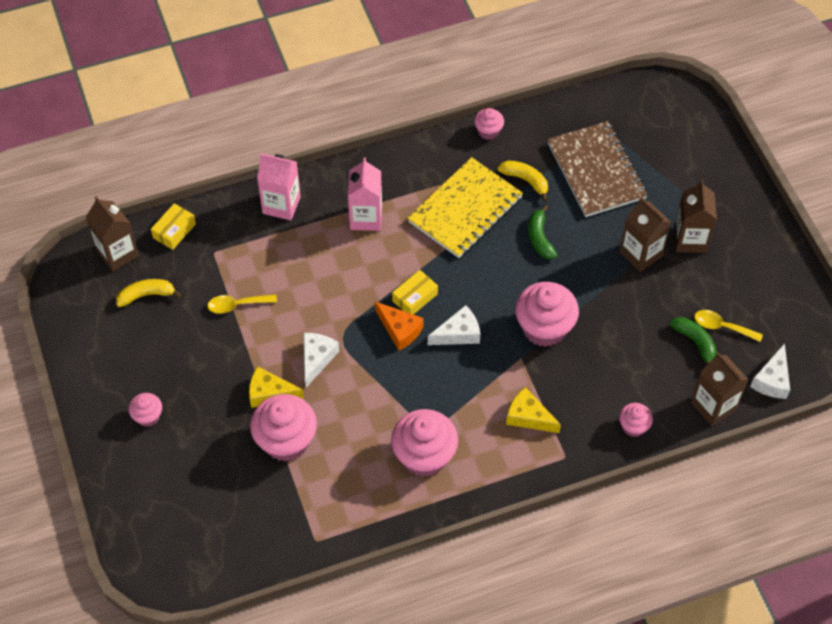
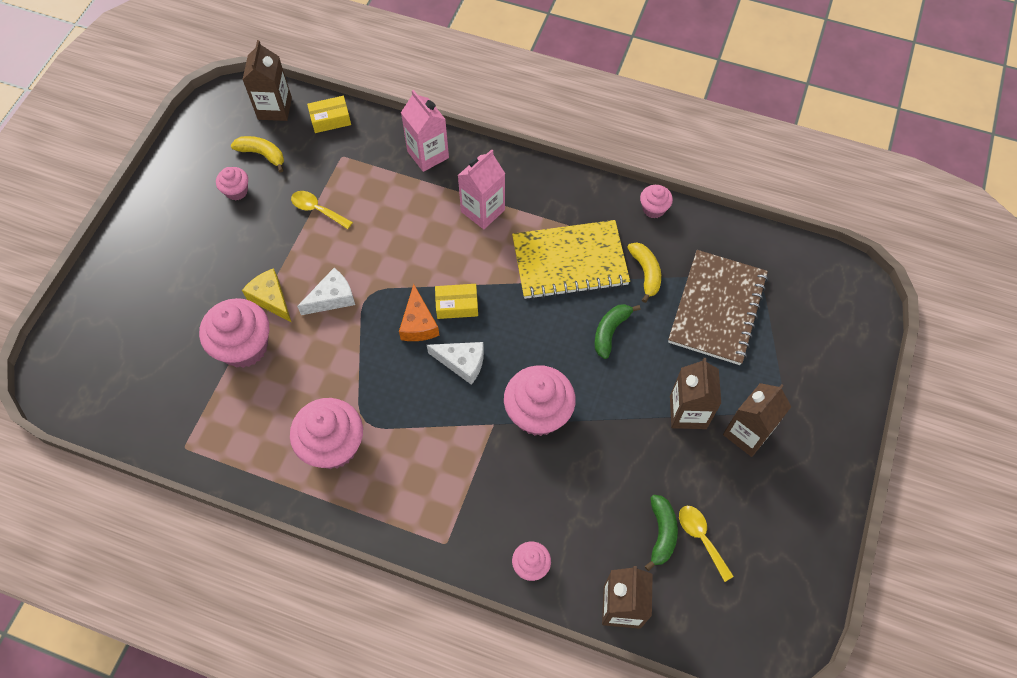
camera: 40 degrees right, 5 degrees up
(148, 416) = (170, 249): pink cupcake -> pink cupcake (236, 191)
(528, 417) = (449, 481): yellow cheese -> none
(772, 380) = (702, 628): white cheese -> none

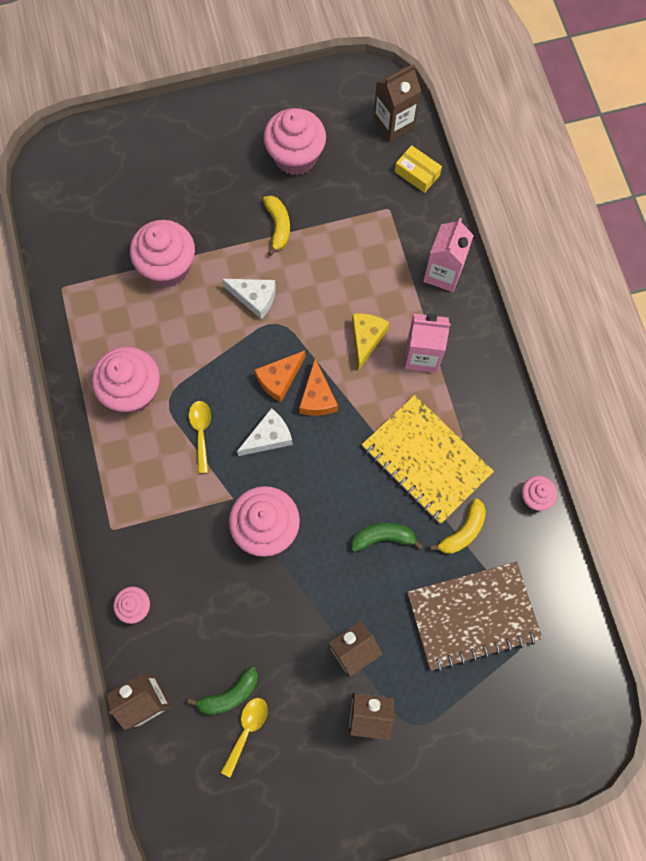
camera: 55 degrees right, 10 degrees up
(236, 191) = (295, 157): pink cupcake -> pink cupcake, size x1.94
(262, 154) = (343, 149): yellow banana -> yellow banana (278, 226)
(271, 298) = (221, 254): yellow cheese -> yellow cheese (366, 339)
(317, 210) = (324, 228): yellow spoon -> yellow spoon (201, 432)
(457, 305) = (317, 397): yellow box -> orange cheese
(462, 363) = (269, 437): white cheese -> white cheese turned 105 degrees counterclockwise

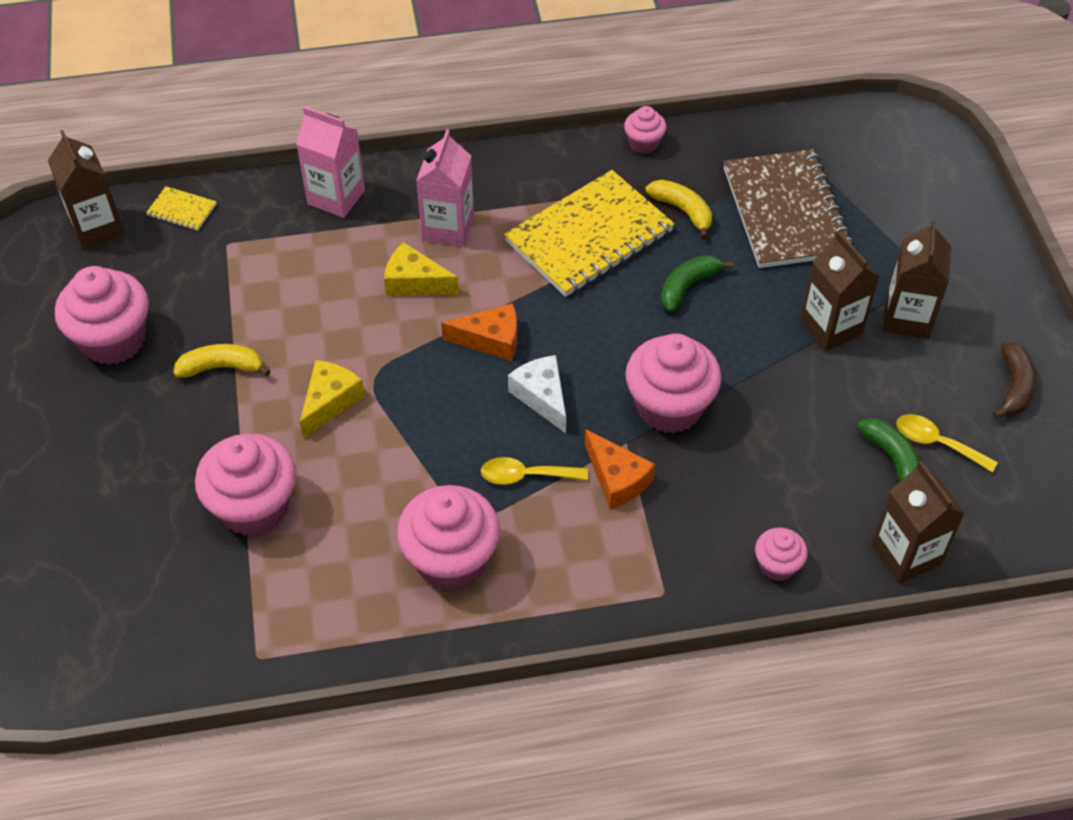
camera: 85 degrees left, 20 degrees down
(254, 298) = (330, 402): white cheese -> yellow cheese
(279, 379) = (458, 380): orange cheese -> orange cheese (617, 479)
(305, 799) = (1014, 387): none -> brown banana
(383, 537) = (687, 287): green banana -> green banana turned 45 degrees clockwise
(417, 173) = (182, 210): yellow box -> yellow notebook

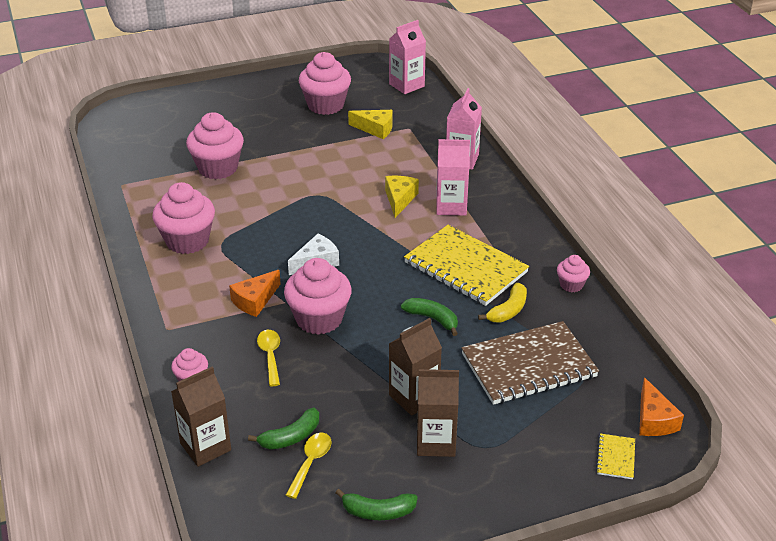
camera: 80 degrees right, 15 degrees down
(97, 227) = (406, 85): brown carton -> pink carton
(182, 210) = (430, 109): yellow notebook -> yellow notebook (616, 457)
(222, 367) = (314, 142): yellow banana -> none
(330, 402) = (296, 182): yellow cheese -> yellow cheese (375, 129)
(491, 340) = (359, 235): orange cheese -> orange cheese (653, 420)
(526, 475) = (252, 262): yellow spoon -> yellow spoon (270, 356)
(1014, 387) = (378, 512): brown banana -> green banana

